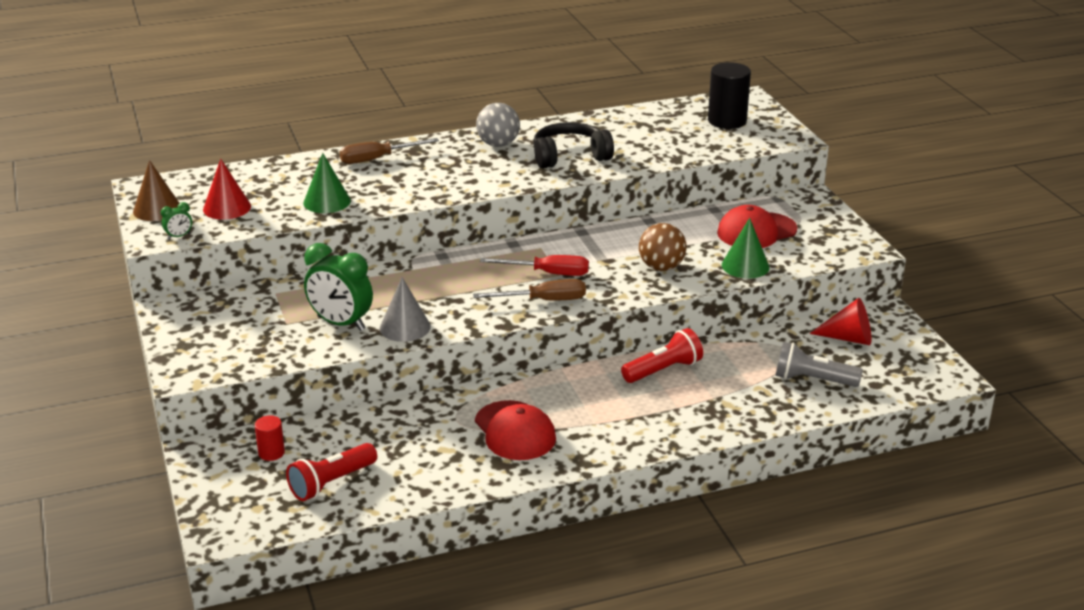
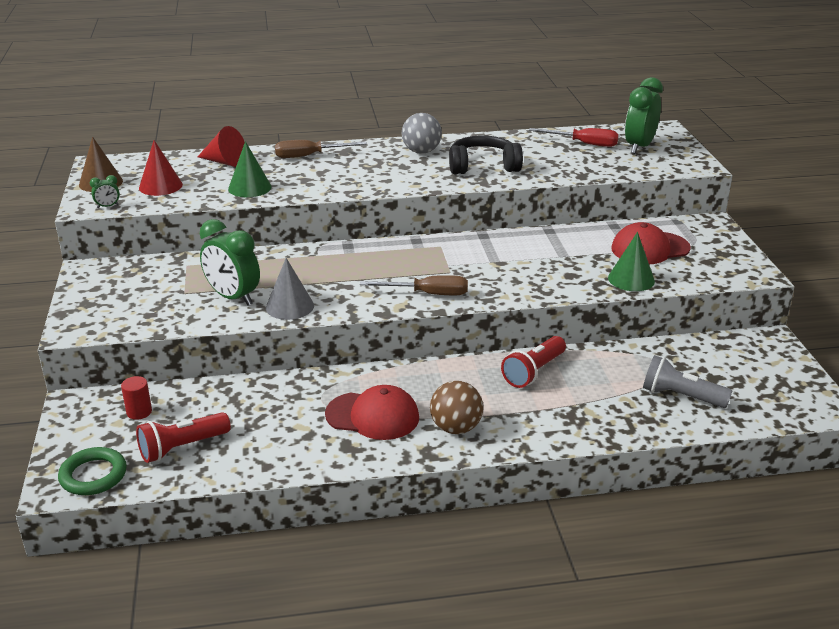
camera: 10 degrees right, 0 degrees up
(251, 520) = (93, 475): none -> green ring
(515, 431) = (373, 416): red cap -> red cap turned 60 degrees counterclockwise
(548, 273) = (440, 270): red screwdriver -> red screwdriver (583, 144)
(661, 267) = (549, 273): brown ball -> brown ball (456, 428)
(663, 370) = (533, 372): red flashlight -> red flashlight turned 150 degrees clockwise
(727, 121) = (639, 147): black cylinder -> green clock
(848, 338) = (726, 359): red cone -> red cone (225, 162)

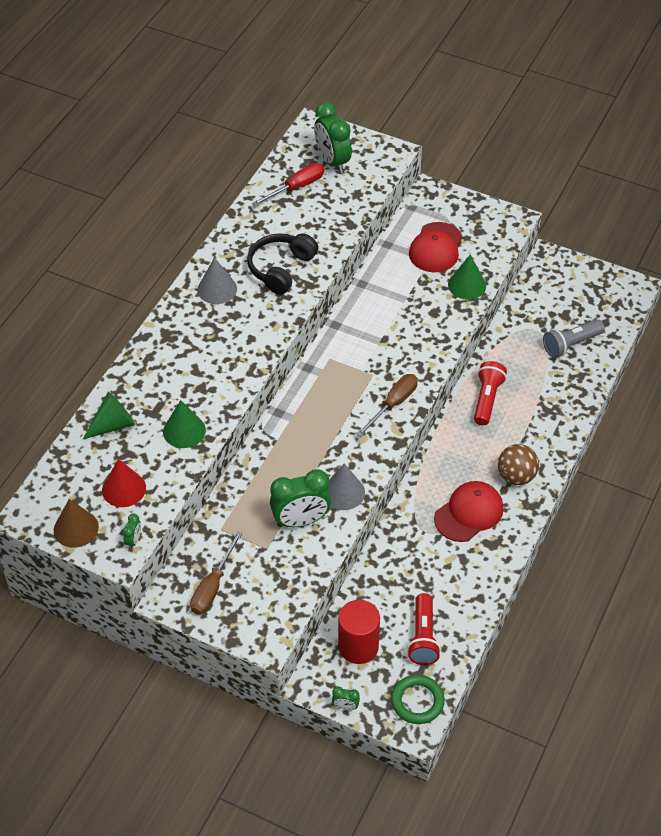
camera: 55 degrees left, 20 degrees up
(57, 432) = (345, 706): none -> green clock
(139, 412) = (358, 646): red cylinder -> red cylinder, size x1.89
(225, 162) = (113, 425): red cone -> green cone
(309, 156) = (155, 363): brown screwdriver -> brown screwdriver (212, 587)
(421, 152) = (217, 289): grey ball -> grey cone
(533, 372) = (487, 399): red flashlight -> red flashlight turned 150 degrees counterclockwise

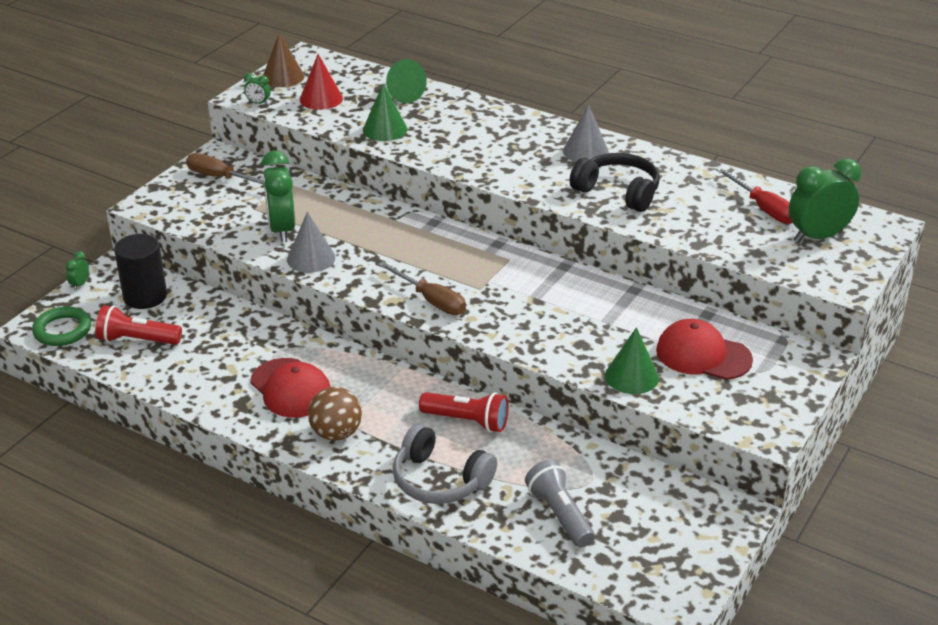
camera: 95 degrees right, 15 degrees down
(358, 646) = (145, 296): red cylinder -> black cylinder
(552, 410) = (439, 480): none -> grey headphones

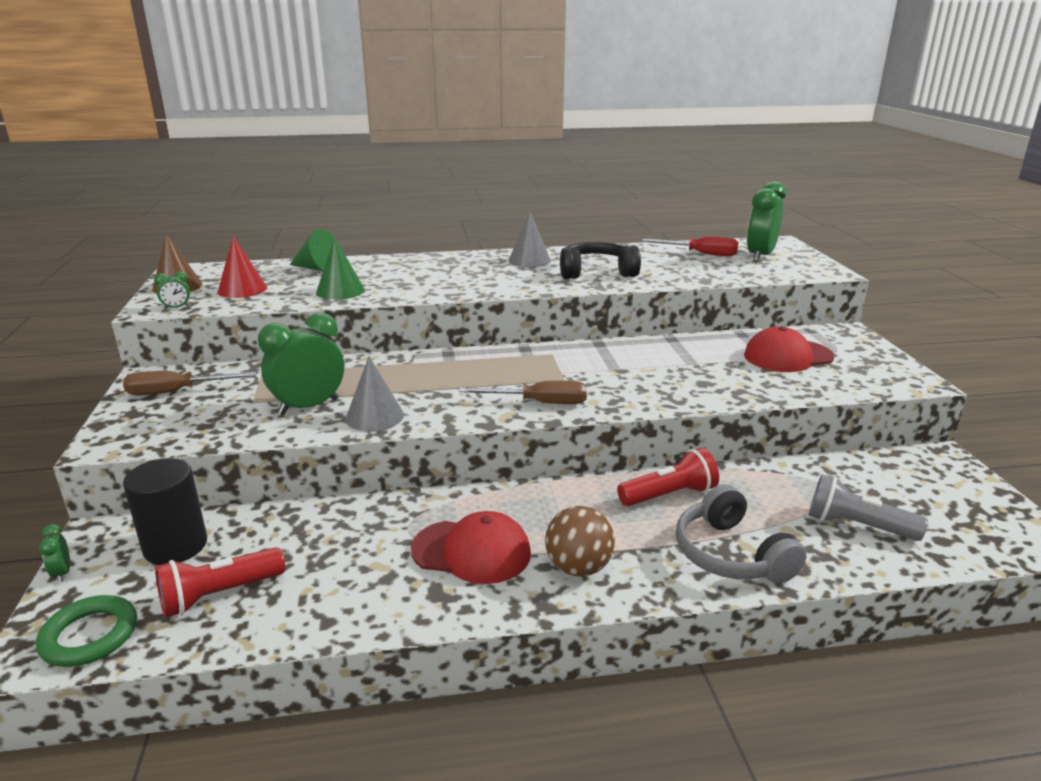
camera: 40 degrees left, 10 degrees down
(282, 230) = (309, 407): green clock -> green clock turned 105 degrees clockwise
(439, 480) = (730, 554): grey headphones -> grey headphones turned 75 degrees clockwise
(631, 376) = (775, 387): green cone -> none

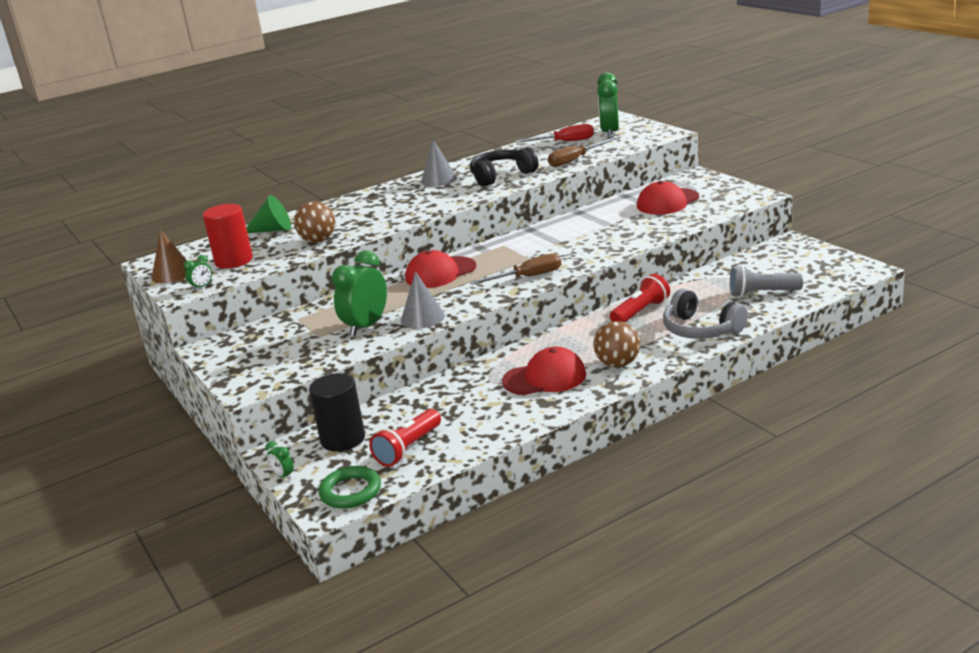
camera: 20 degrees left, 0 degrees up
(176, 392) = (248, 348): brown screwdriver -> brown screwdriver (574, 160)
(242, 289) = (234, 261): red cone -> red cylinder
(340, 291) = (318, 240): green cone -> brown ball
(454, 366) = (440, 273): none -> red cap

